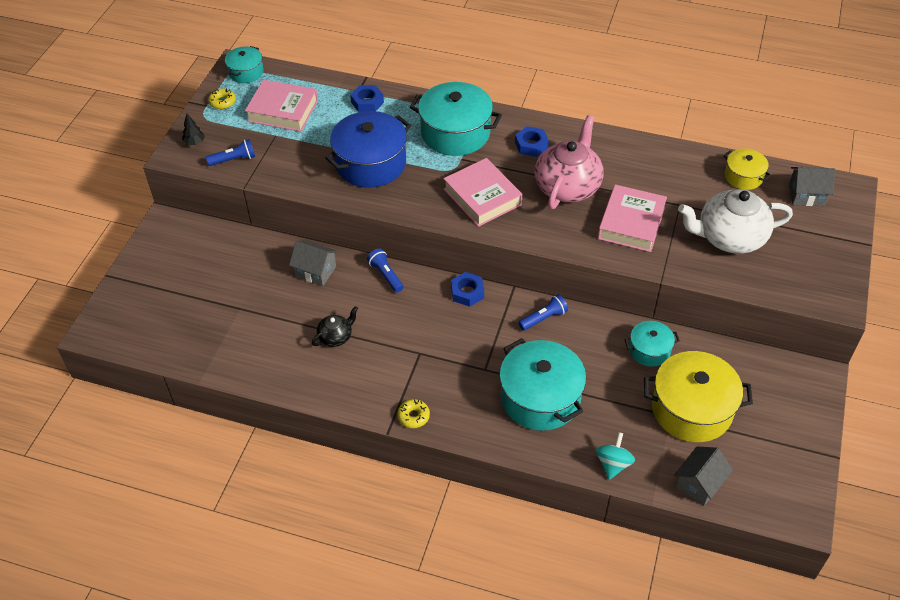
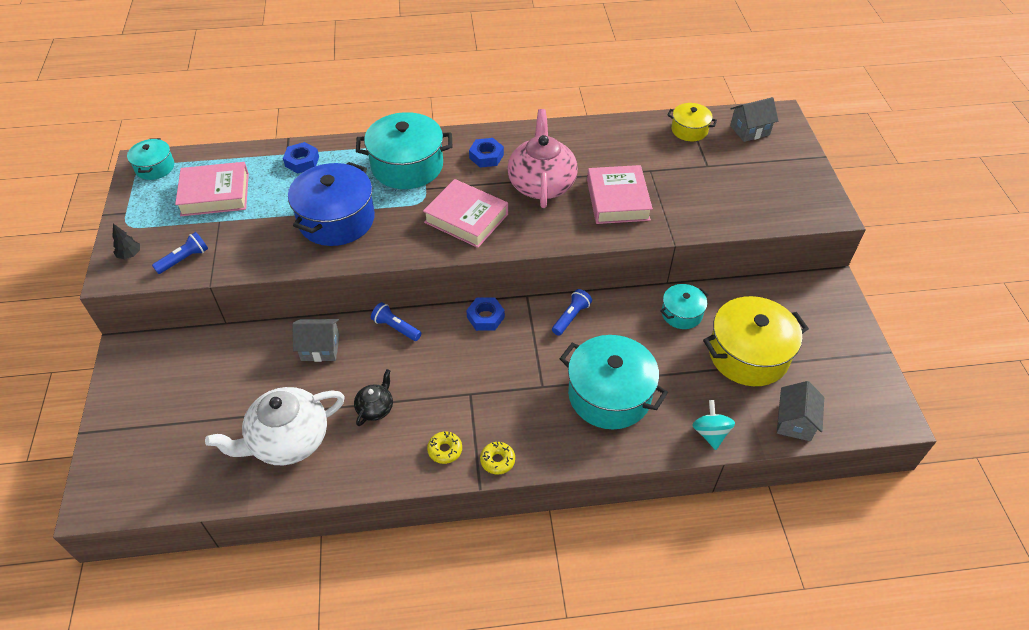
camera: 25 degrees left, 0 degrees up
(222, 102) = (142, 204): yellow donut -> yellow donut (445, 450)
(729, 237) = (709, 186): white teapot -> white teapot (288, 440)

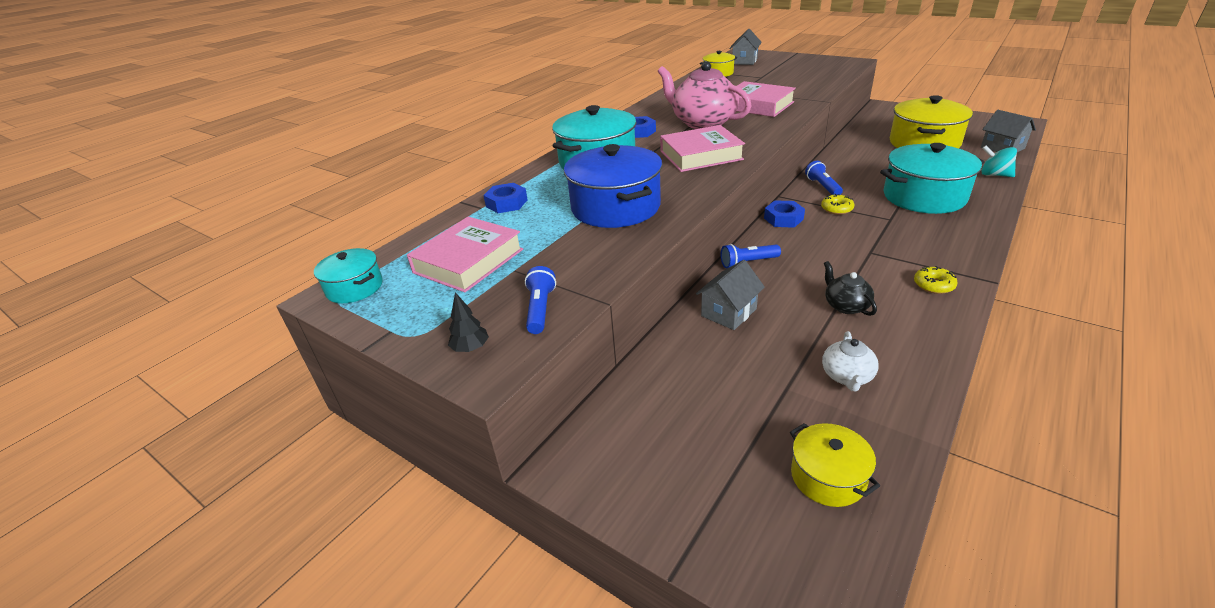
camera: 45 degrees left, 15 degrees down
(187, 466) = (828, 477): none -> yellow pot
(288, 440) = (847, 376): white teapot -> white teapot, size x0.49
(497, 460) = (966, 263): yellow donut -> yellow donut (836, 209)
(681, 313) = (861, 151): turquoise pot -> none

